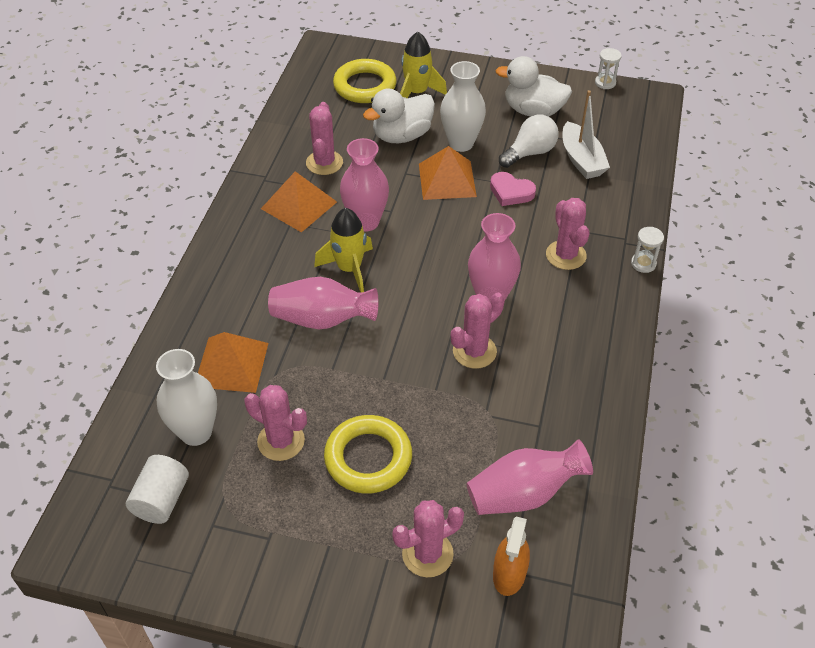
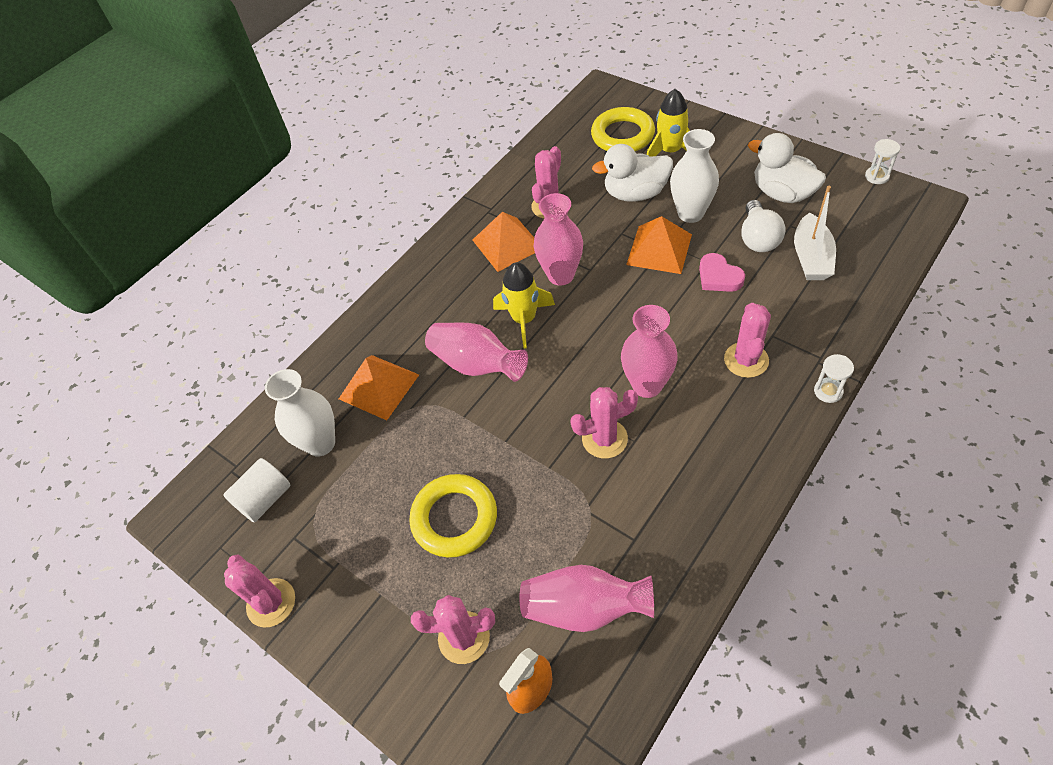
camera: 30 degrees right, 5 degrees up
(281, 441) = (386, 475): pink cactus -> pink cactus (271, 603)
(530, 153) = (758, 238): white light bulb -> white light bulb turned 105 degrees clockwise

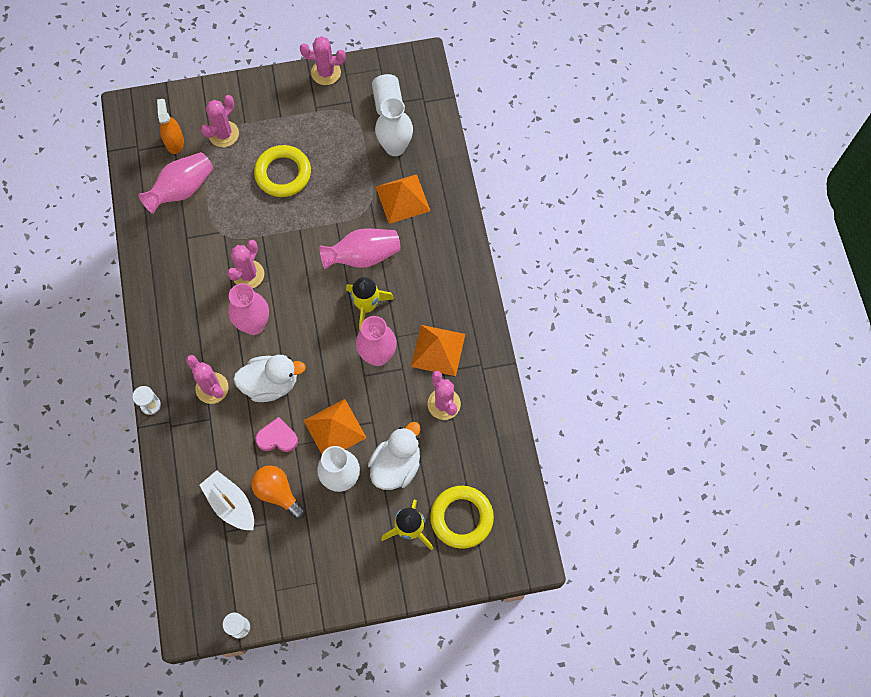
camera: 125 degrees right, 15 degrees up
(758, 238) = (278, 493): white light bulb -> orange light bulb
(782, 193) = (294, 552): white duck -> white duck (270, 384)

